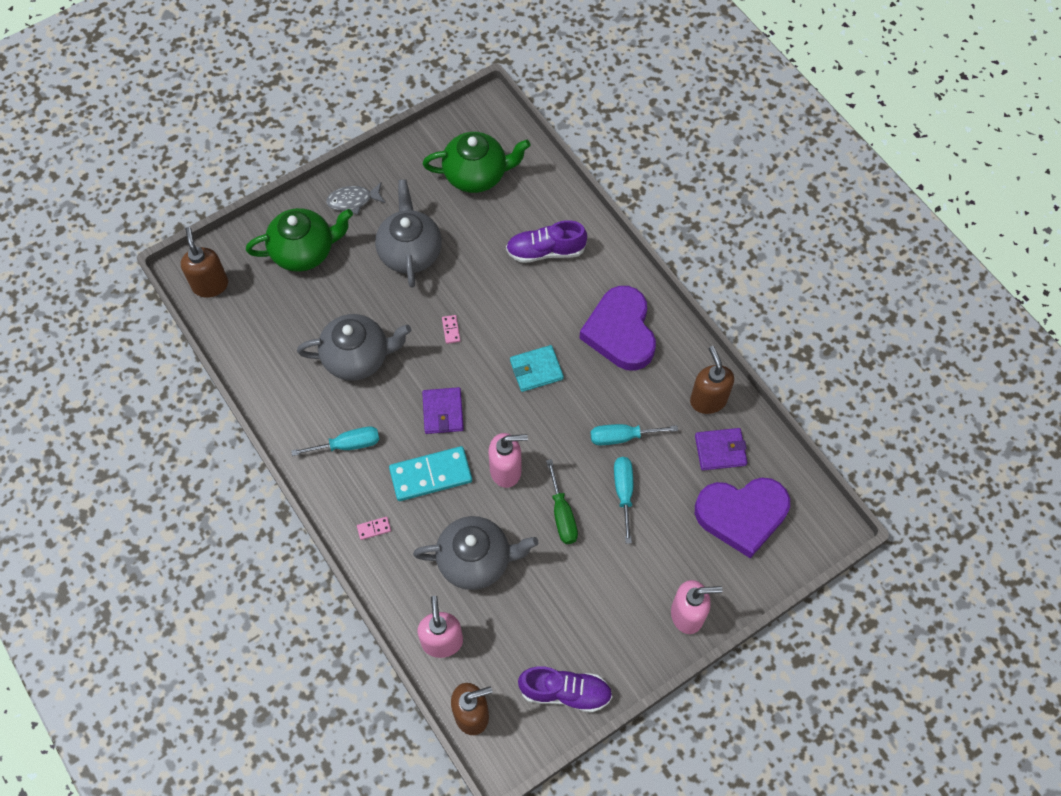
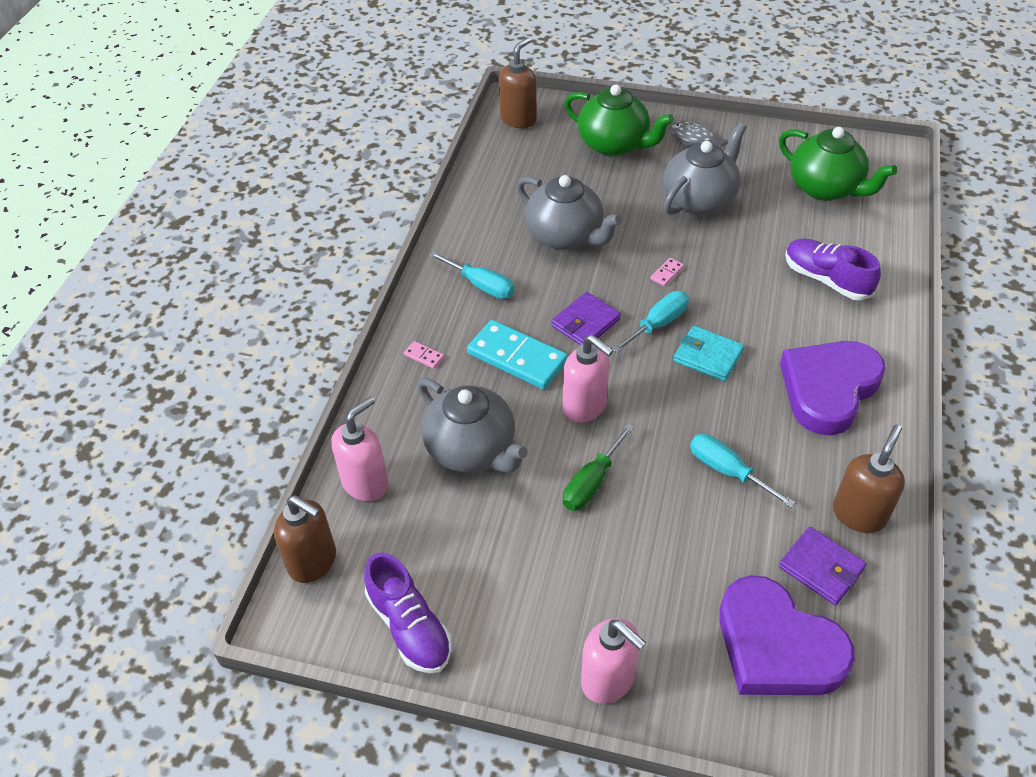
camera: 50 degrees right, 15 degrees down
(623, 492) = (673, 516): turquoise screwdriver -> turquoise screwdriver (658, 324)

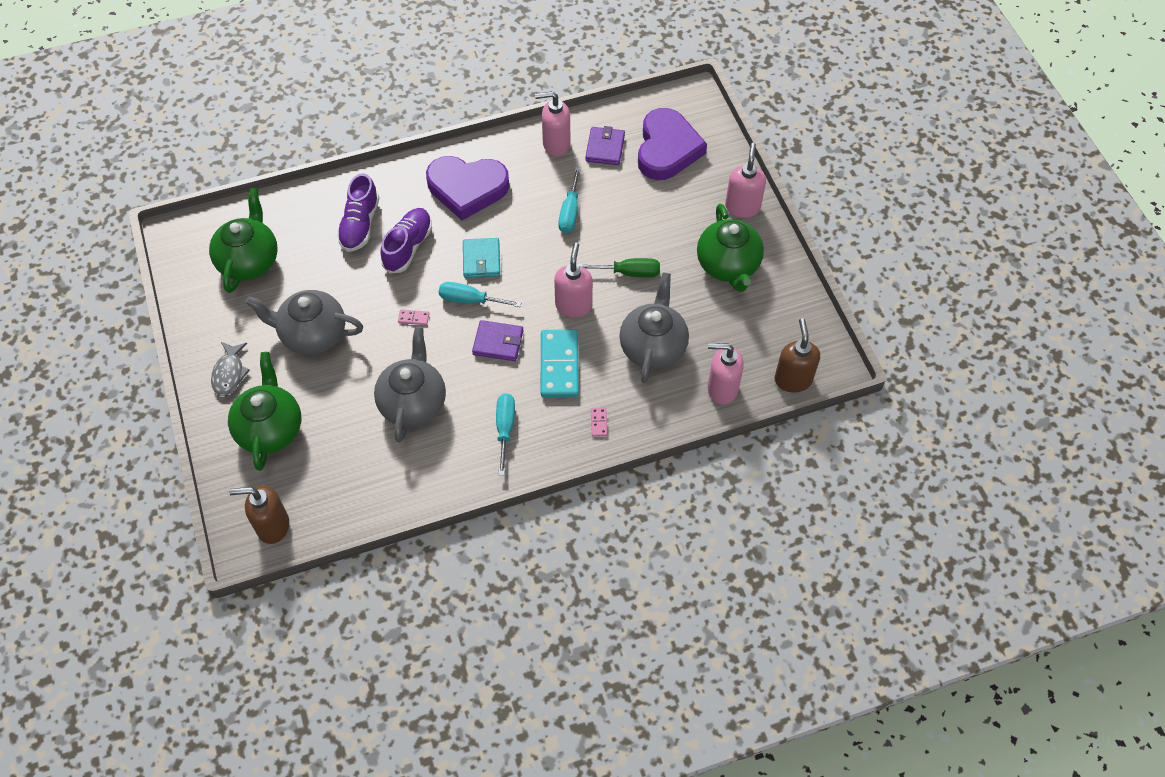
camera: 125 degrees left, 10 degrees up
(409, 626) = (788, 307): purple shoe -> purple shoe (408, 247)
(523, 597) = (728, 266): none -> green teapot
(859, 514) = (556, 144): brown soap dispenser -> pink soap dispenser

